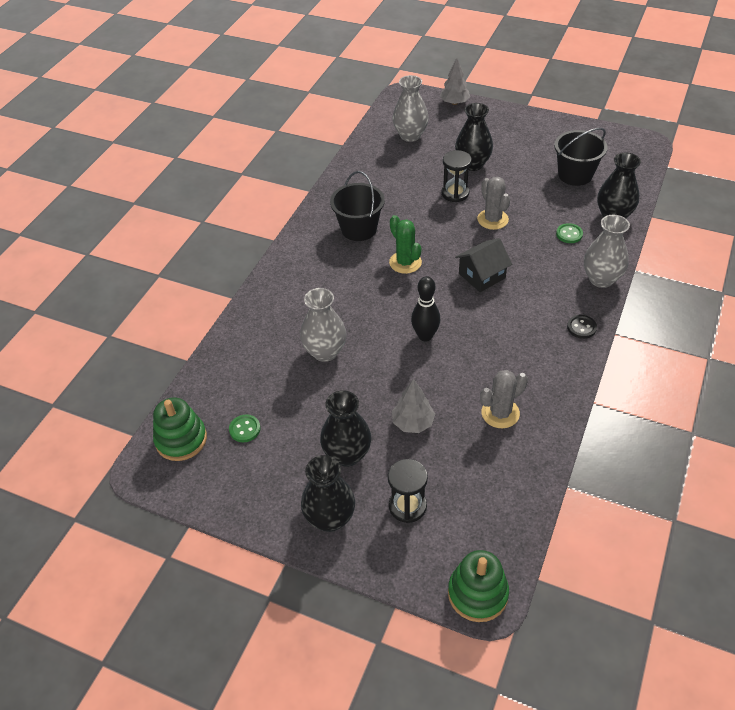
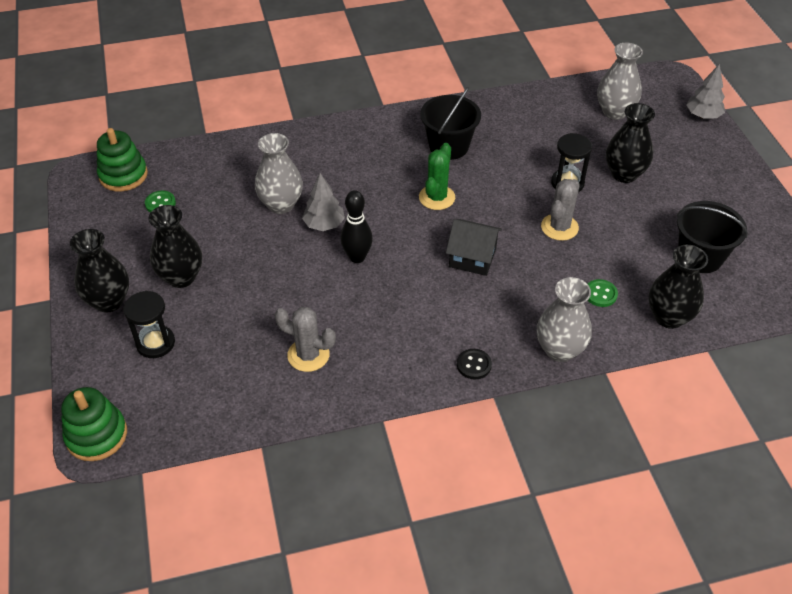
camera: 50 degrees right, 0 degrees up
(413, 423) = (248, 301): grey tree -> grey tree (324, 224)

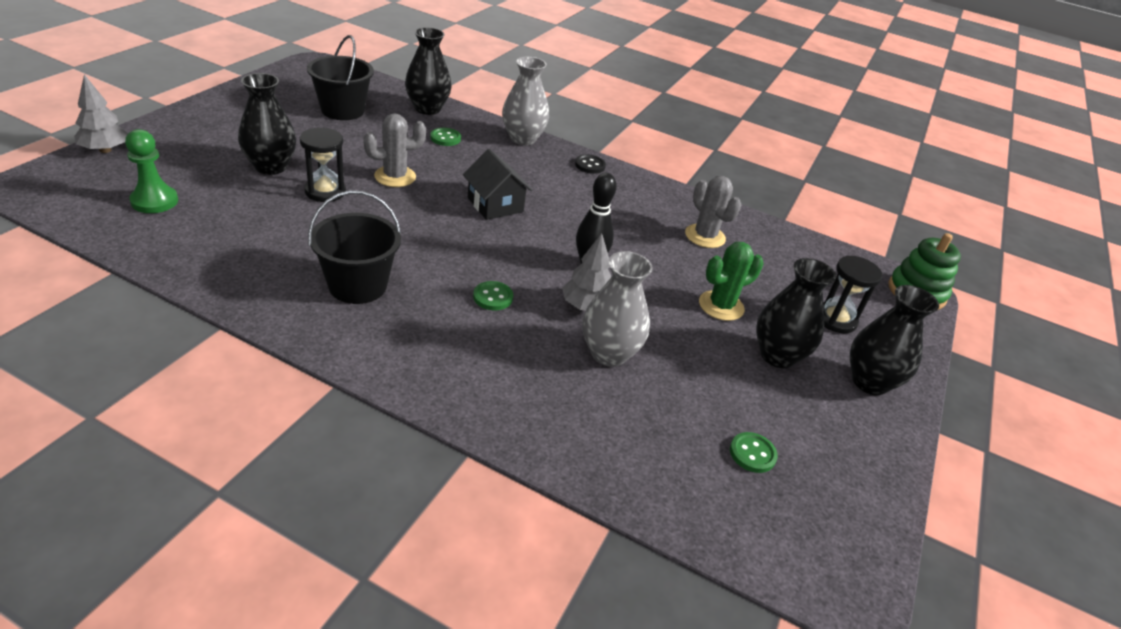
camera: 145 degrees left, 10 degrees down
(123, 175) = (782, 536): green stacking toy -> none
(379, 191) = (493, 297): none -> green button
(437, 197) = (450, 256): green cactus -> green cactus (721, 306)
(614, 112) = (154, 201): grey vase -> green pawn

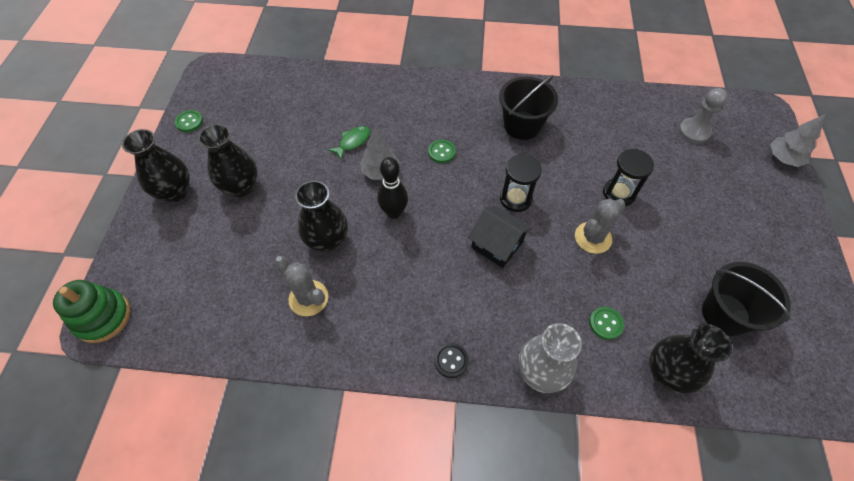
camera: 165 degrees right, 20 degrees up
(154, 201) = (694, 132): green pawn -> grey pawn
(271, 167) = (679, 199): black vase -> black vase (327, 240)
(609, 353) = (353, 142): grey vase -> green fish
(721, 306) = (285, 216): green cactus -> none
(752, 454) = (257, 113): green button -> green button (189, 122)
(835, 319) = (191, 243): black hourglass -> black hourglass (515, 198)

